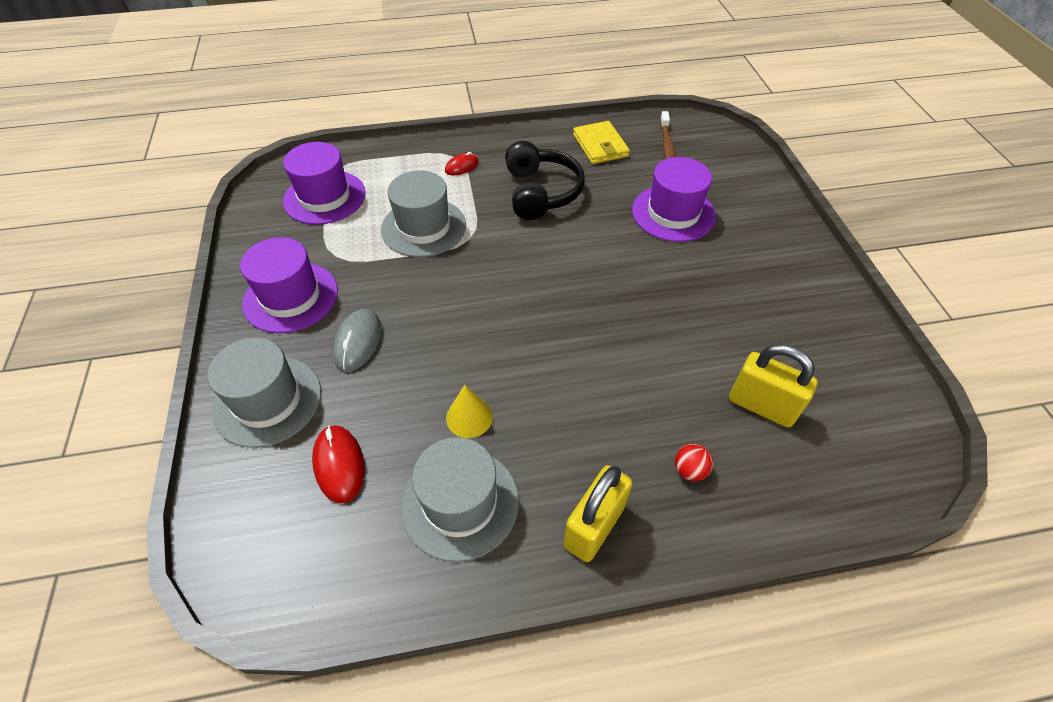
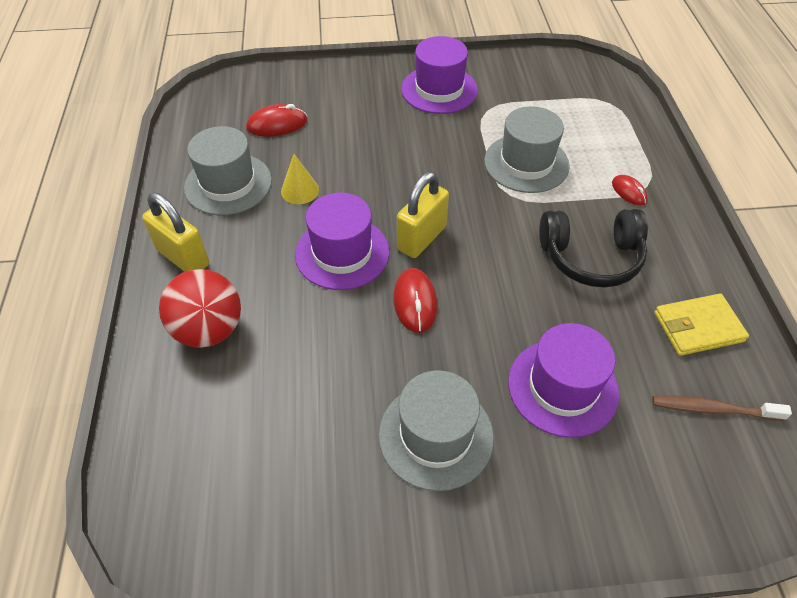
camera: 95 degrees right, 0 degrees up
(268, 401) = (339, 88): grey hat -> grey hat (436, 435)
(324, 197) = (566, 98): purple hat -> purple hat (342, 253)
(358, 342) = (387, 128): grey mouse -> none
(613, 301) = (415, 302): none -> red mouse
(689, 470) = (209, 330): red ball -> red ball, size x2.29
(761, 406) = (259, 408): yellow padlock -> yellow padlock (421, 238)

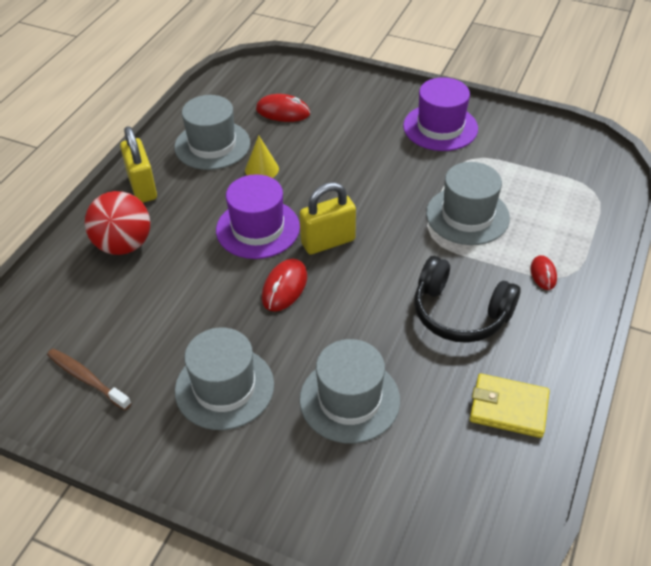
camera: 30 degrees right, 5 degrees down
(562, 387) = (349, 399): purple hat -> grey hat
(713, 409) = (464, 475): brown toothbrush -> brown toothbrush (87, 379)

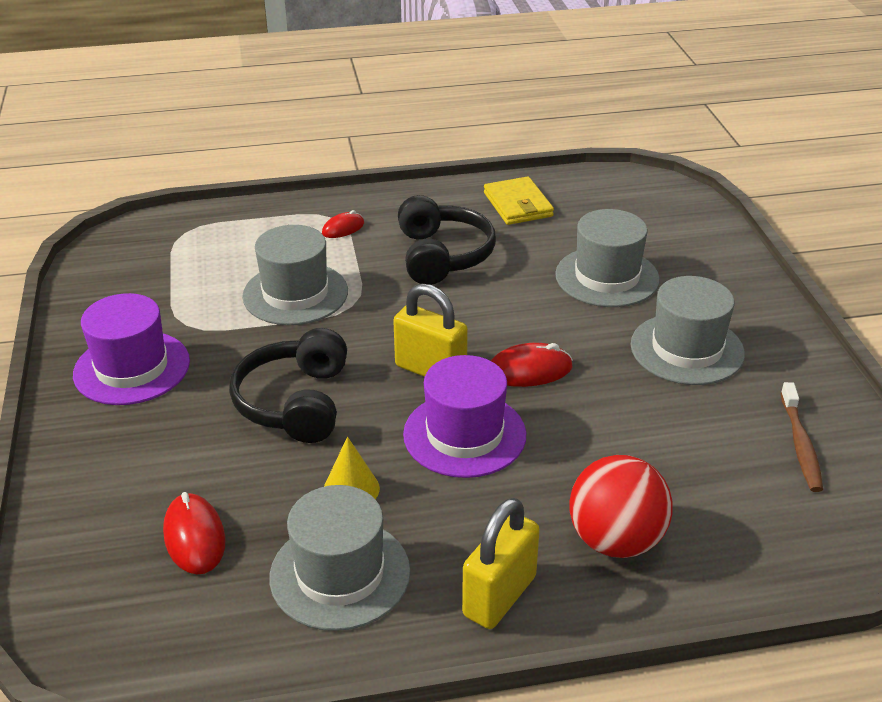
camera: 125 degrees left, 10 degrees down
(351, 175) = (295, 402): none -> black headphones

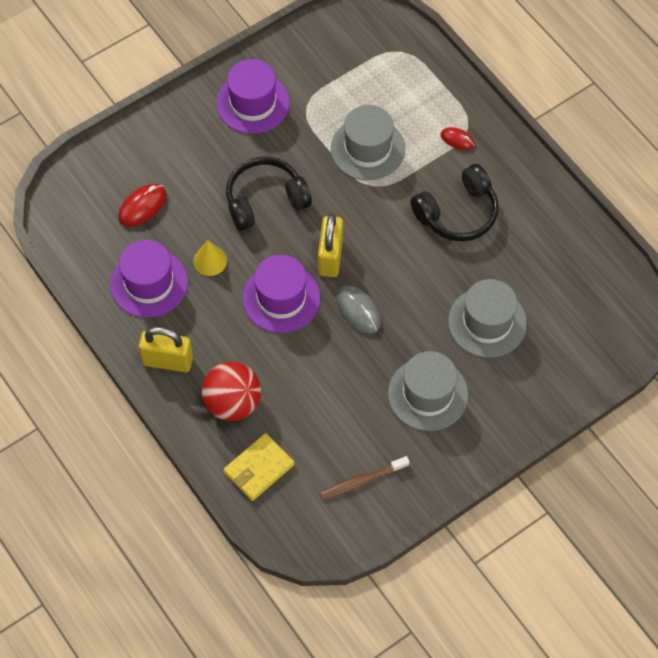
camera: 65 degrees right, 25 degrees up
(340, 574) = (149, 283): grey hat -> purple hat
(518, 205) = (551, 234): yellow wallet -> yellow wallet (259, 468)
(529, 370) = (358, 310): red mouse -> grey mouse

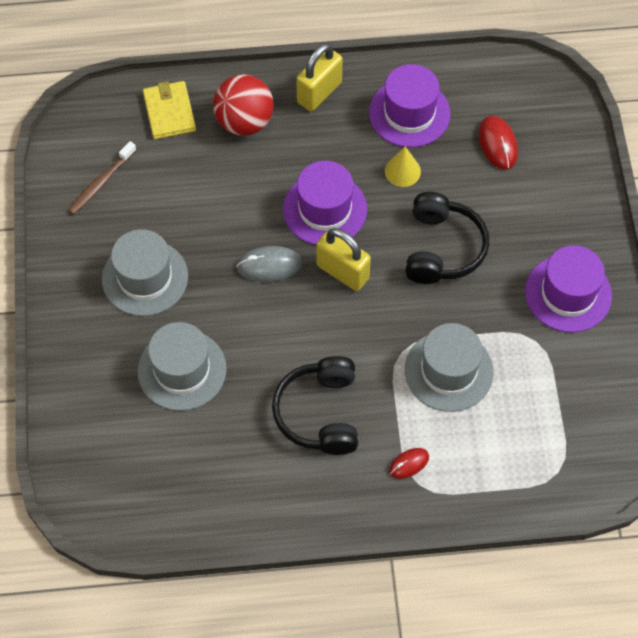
camera: 120 degrees right, 0 degrees up
(362, 481) = (101, 182): brown toothbrush -> brown toothbrush turned 150 degrees counterclockwise

